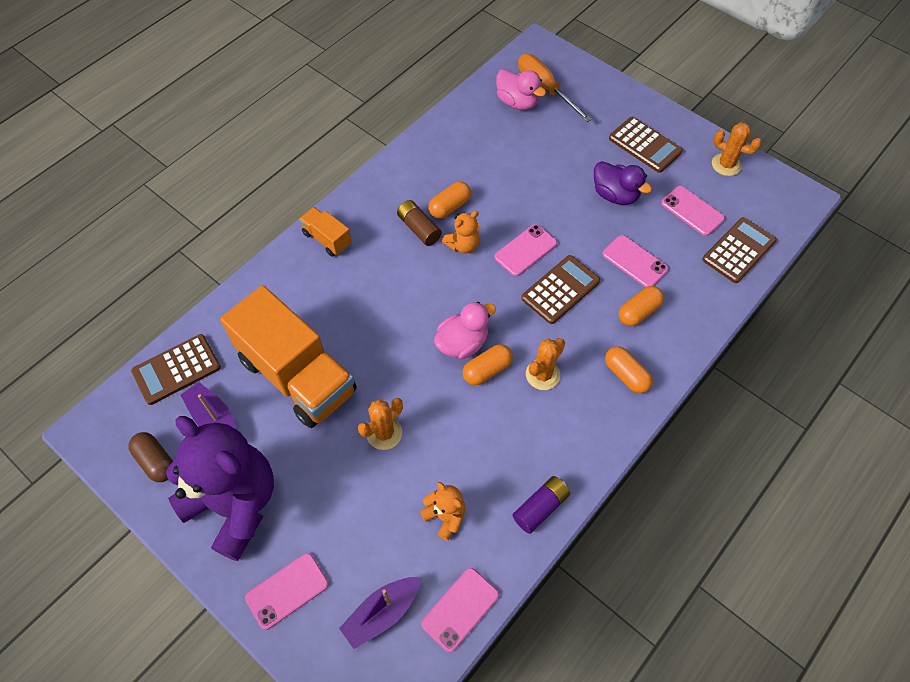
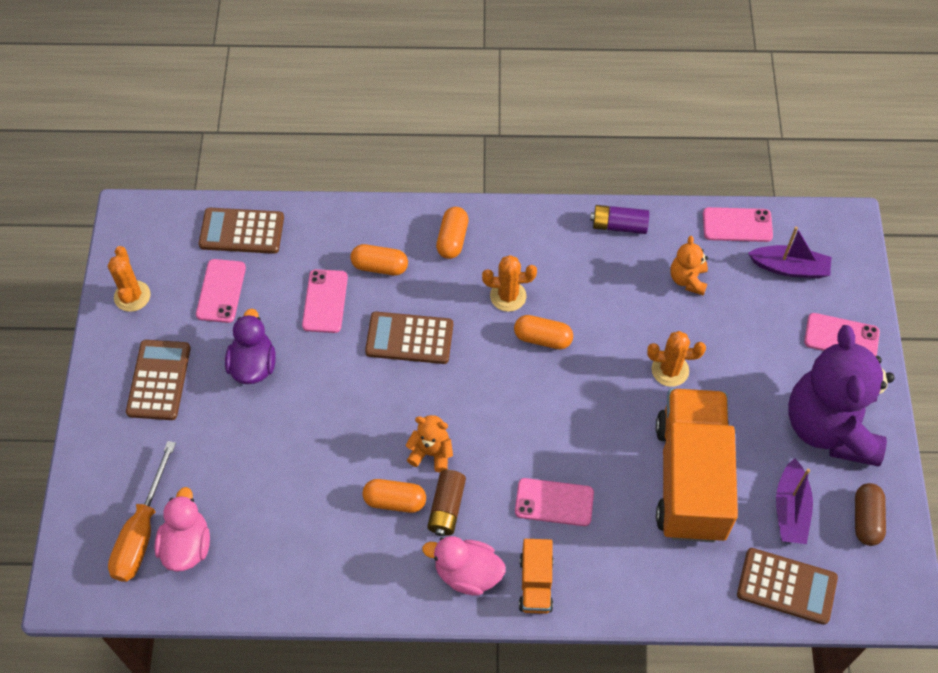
camera: 130 degrees left, 0 degrees up
(462, 343) = (535, 375): pink duck -> pink duck (467, 573)
(525, 250) = (389, 396): pink phone -> pink phone (554, 502)

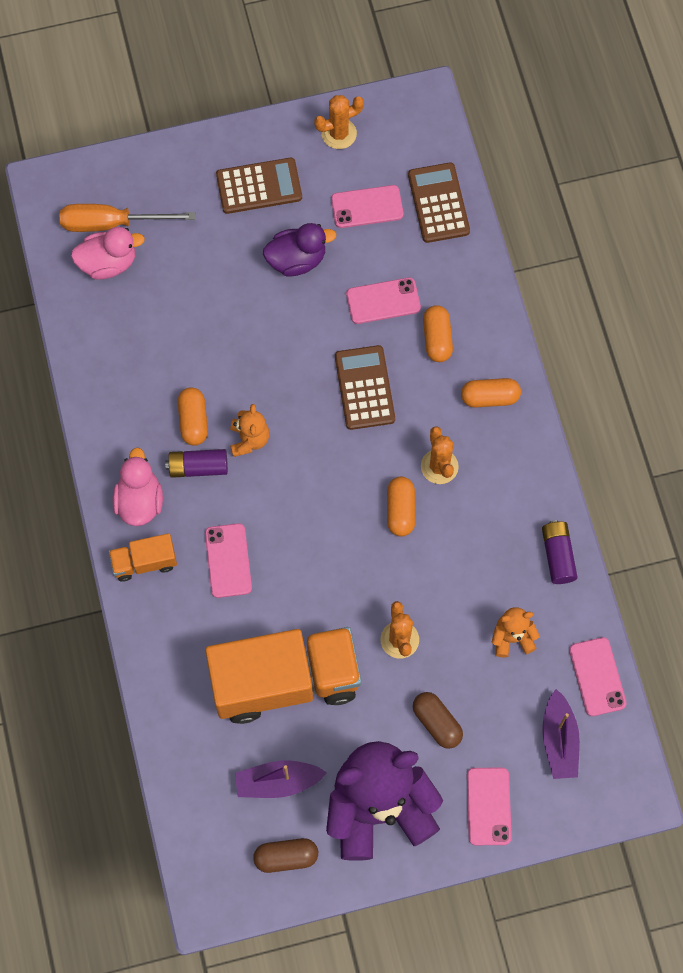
camera: 75 degrees right, 10 degrees up
(447, 508) = (198, 467): brown battery -> purple battery
(756, 359) = (437, 723): none -> brown capsule
(786, 586) = (197, 790): brown calculator -> none

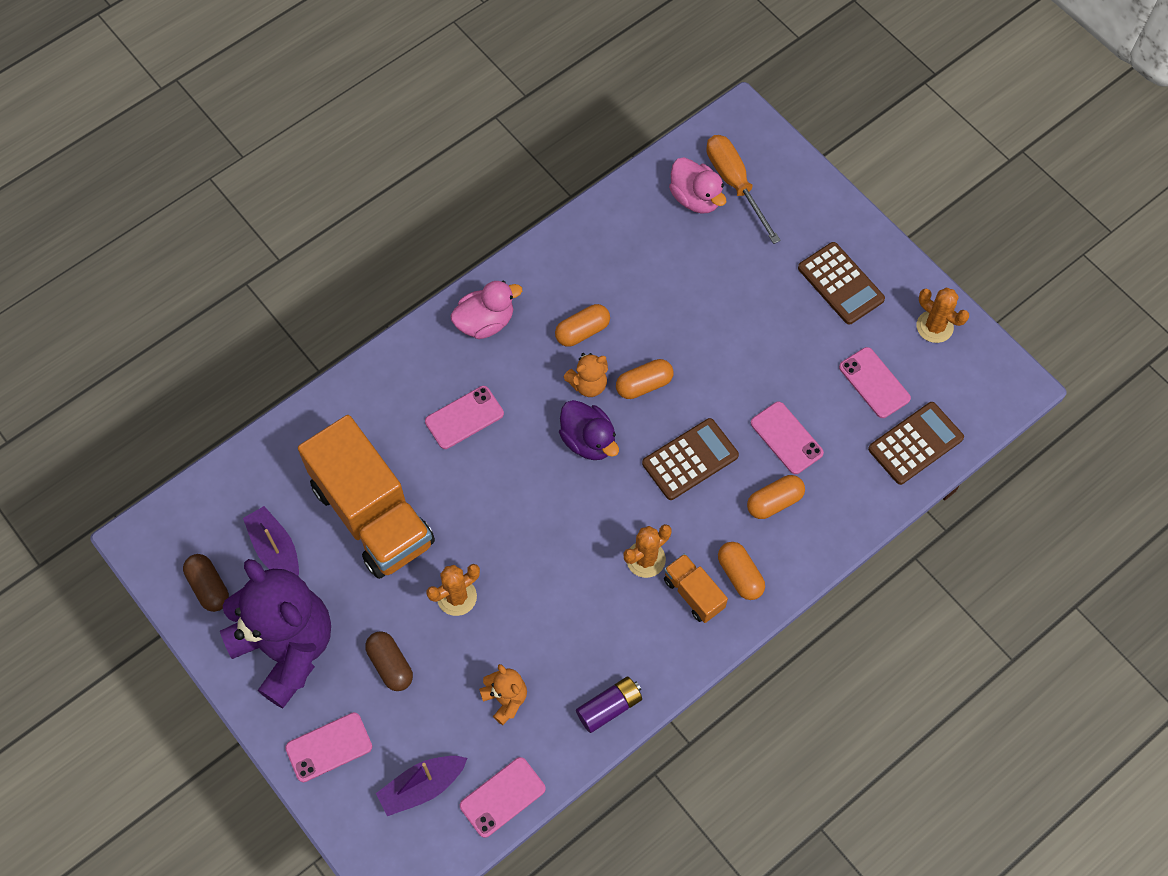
camera: 65 degrees right, 5 degrees down
(144, 562) = (430, 351): orange truck -> orange truck (693, 593)
(198, 467) = (540, 354): purple battery -> none
(297, 260) = (786, 347): purple duck -> purple duck (588, 440)
(400, 510) = (584, 543): orange capsule -> orange capsule (644, 385)
(437, 723) = (390, 665): brown capsule -> brown capsule turned 60 degrees counterclockwise

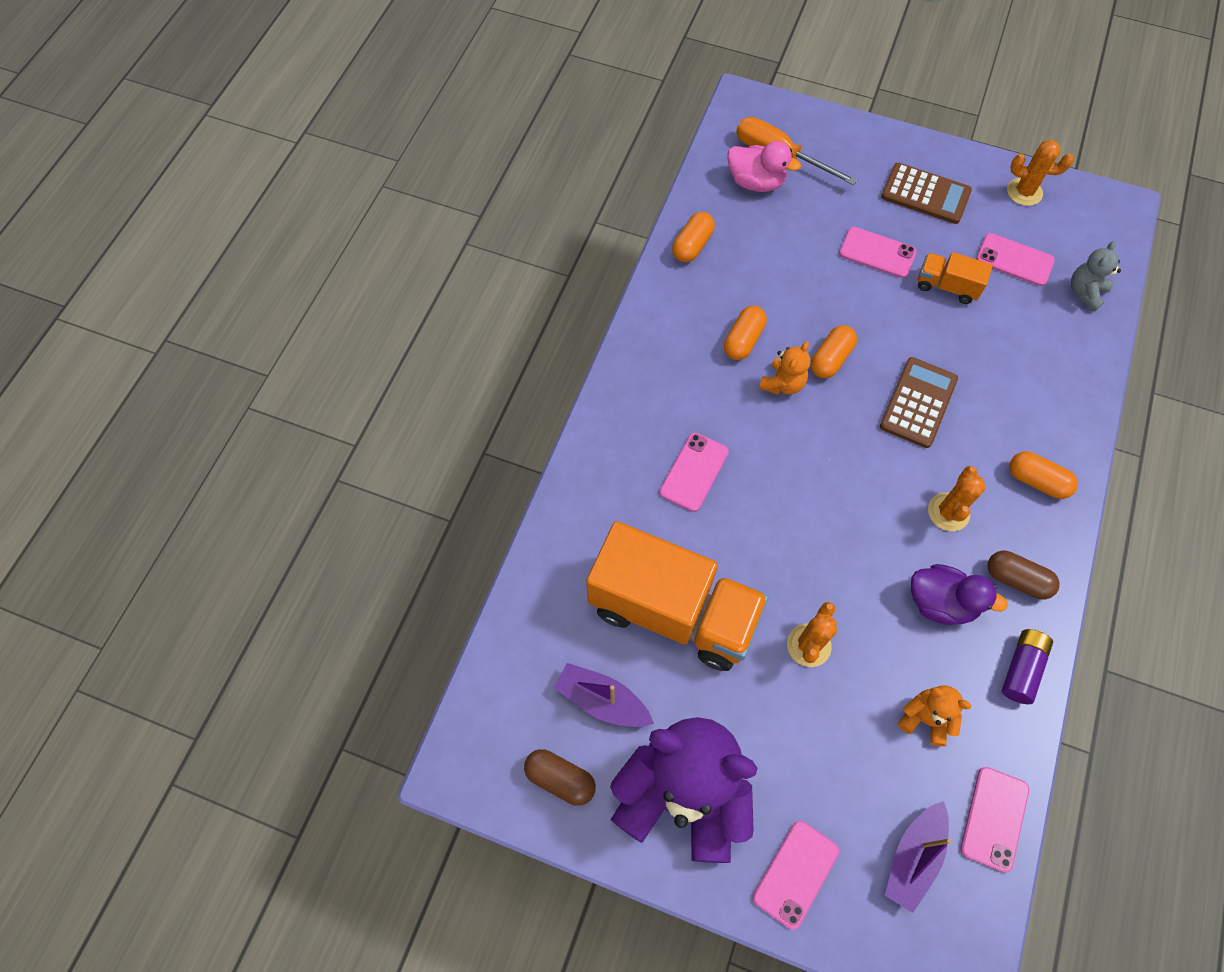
camera: 30 degrees left, 0 degrees up
(390, 665) = (795, 750): brown capsule -> brown capsule (1016, 579)
(485, 322) = (651, 376): pink duck -> none
(588, 440) = (819, 433): purple duck -> purple duck (940, 602)
(693, 593) = (1011, 520): orange truck -> orange truck (946, 286)
(774, 502) = (1014, 401): orange capsule -> orange capsule (692, 245)
(786, 438) = (982, 342): pink phone -> pink phone (877, 253)
(915, 443) = (1085, 292): brown calculator -> grey teddy bear

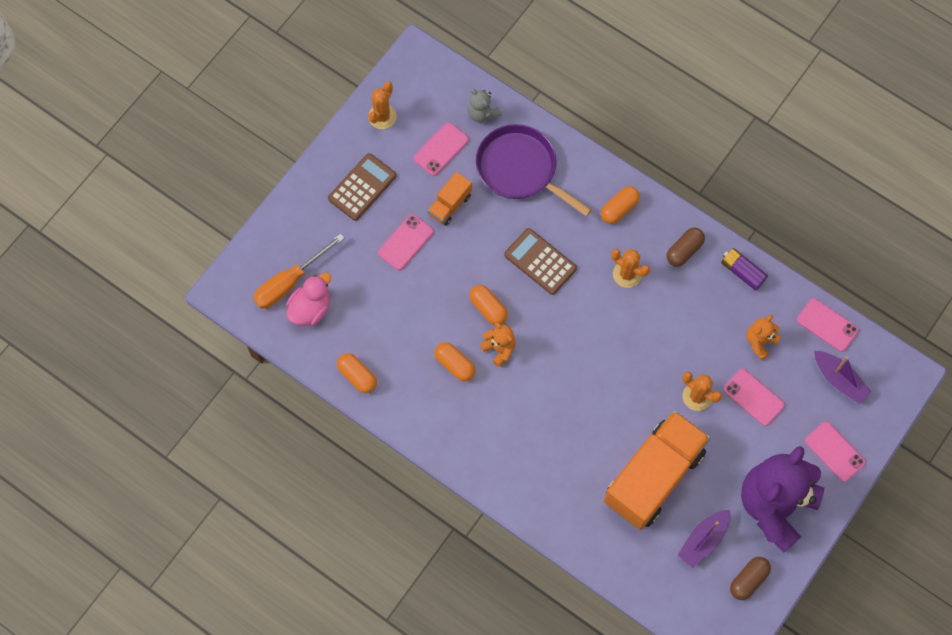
camera: 75 degrees left, 5 degrees up
(694, 472) = (554, 432): pink phone -> pink phone (753, 397)
(940, 602) = (688, 303): purple duck -> none
(1033, 351) = (520, 169): none -> purple pan

